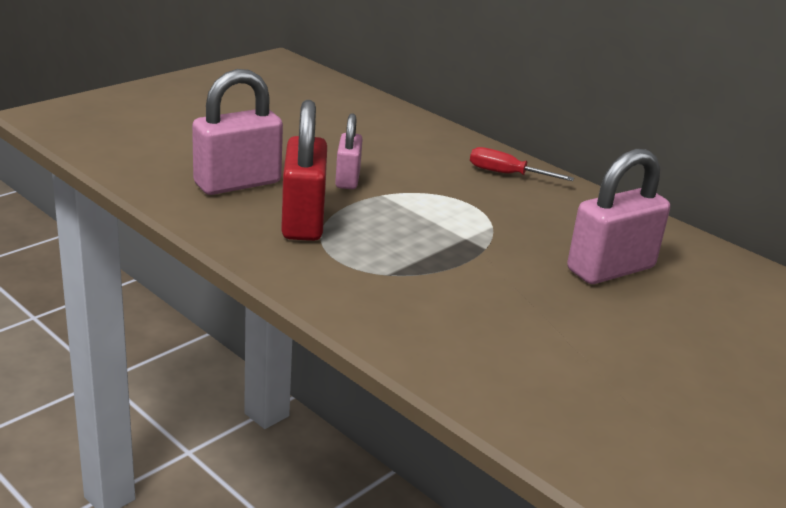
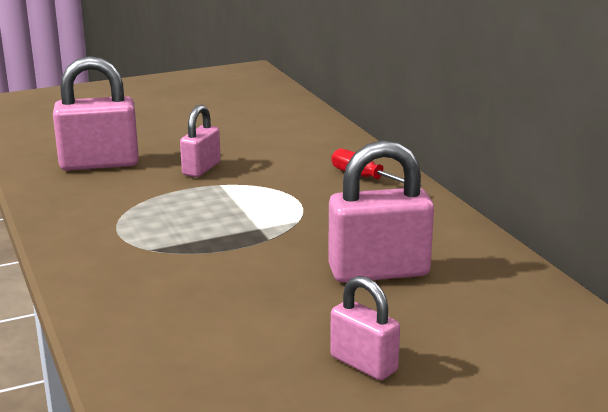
camera: 25 degrees right, 5 degrees down
(303, 221) = (122, 198): red padlock -> none
(683, 360) = (363, 364): none -> pink padlock

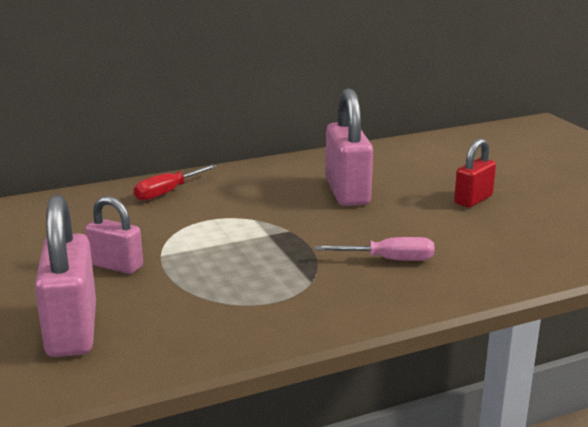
camera: 90 degrees left, 0 degrees up
(186, 290) = (389, 260): none -> pink screwdriver
(363, 364) = (473, 200): pink padlock -> red padlock

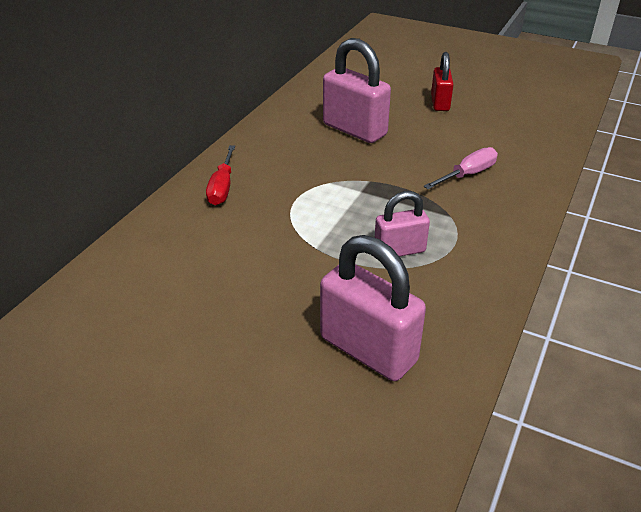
camera: 40 degrees left, 15 degrees up
(116, 266) = (300, 275): pink padlock -> pink padlock (399, 250)

